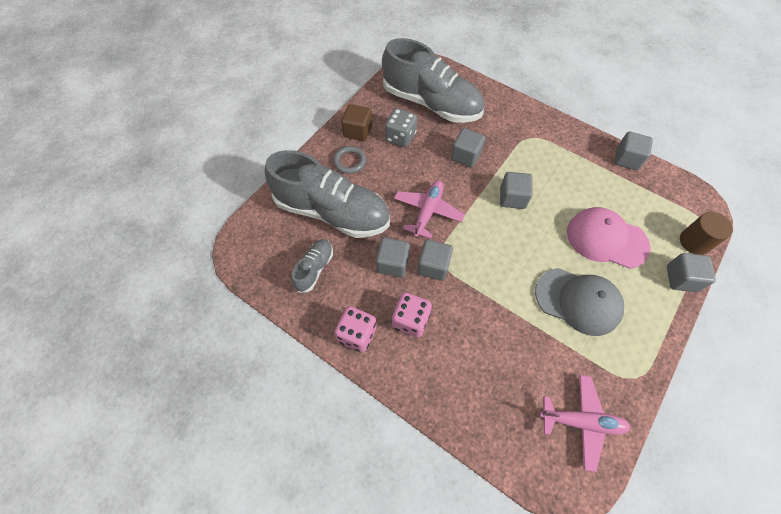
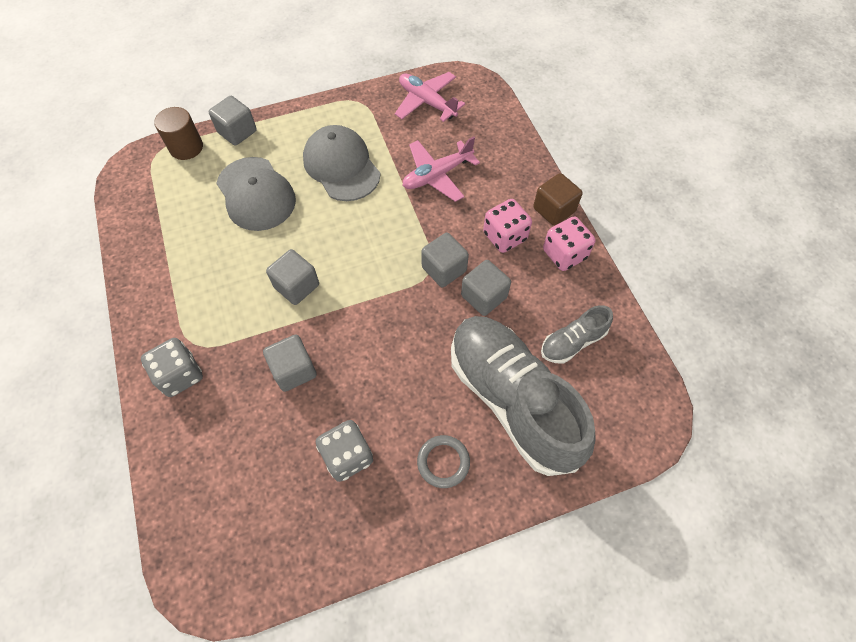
camera: 145 degrees left, 0 degrees up
(357, 131) = (397, 509): brown cube -> brown cube (554, 210)
(428, 211) = (401, 329): pink plane -> pink plane (437, 175)
(431, 103) = (255, 488): grey shoe -> none
(519, 121) = (180, 375): none -> grey dice
(606, 239) = (256, 194): pink cap -> grey cap
(627, 159) = (132, 250): grey cube -> none

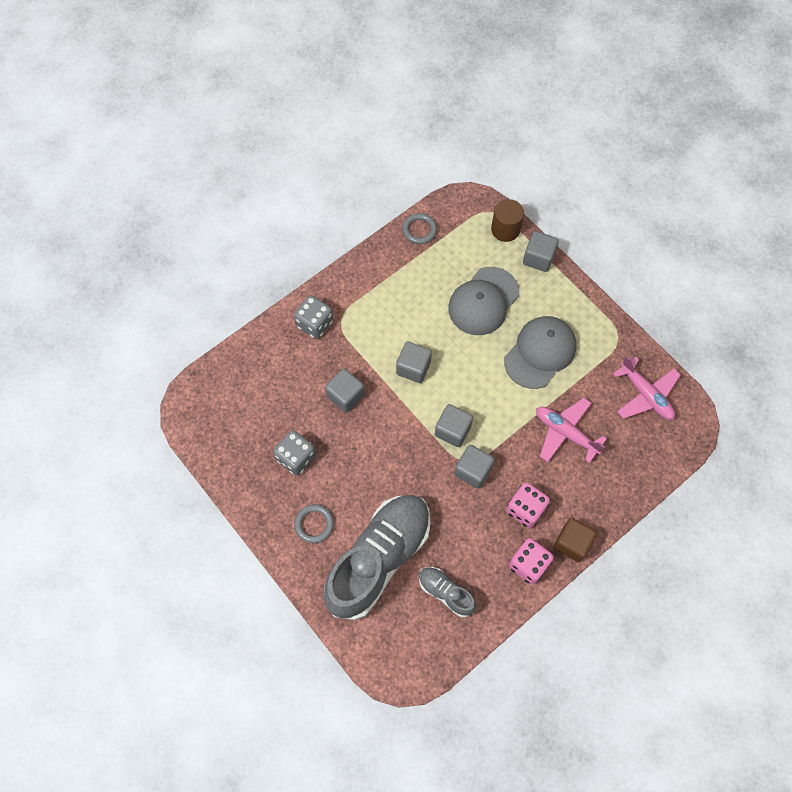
camera: 70 degrees right, 5 degrees up
(132, 224) = (419, 230): none -> grey ring
(427, 102) = (645, 395): pink plane -> pink plane turned 120 degrees clockwise
(484, 296) = (460, 510): grey cube -> grey cube (452, 430)

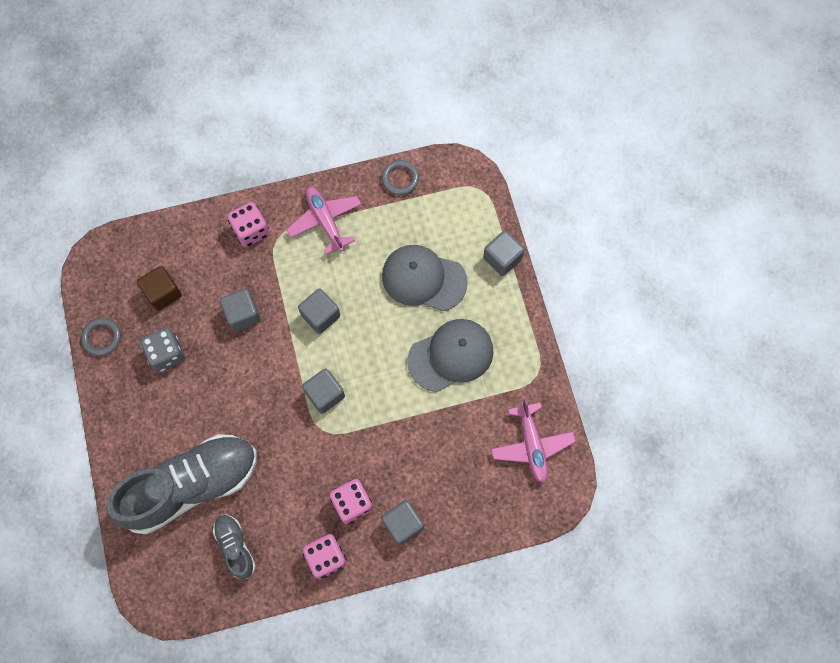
camera: 25 degrees right, 5 degrees up
(314, 524) = (150, 425): grey ring -> grey ring (102, 337)
(315, 324) = (251, 231): grey dice -> pink dice
(473, 471) = (323, 442): grey cube -> grey cube (403, 524)
(483, 301) = (423, 279): grey cap -> grey cap turned 45 degrees clockwise
(505, 229) = (485, 214): brown cylinder -> none
(565, 433) = (432, 446): pink plane -> pink plane (325, 221)
(572, 543) = (378, 557): brown cube -> brown cube (163, 293)

